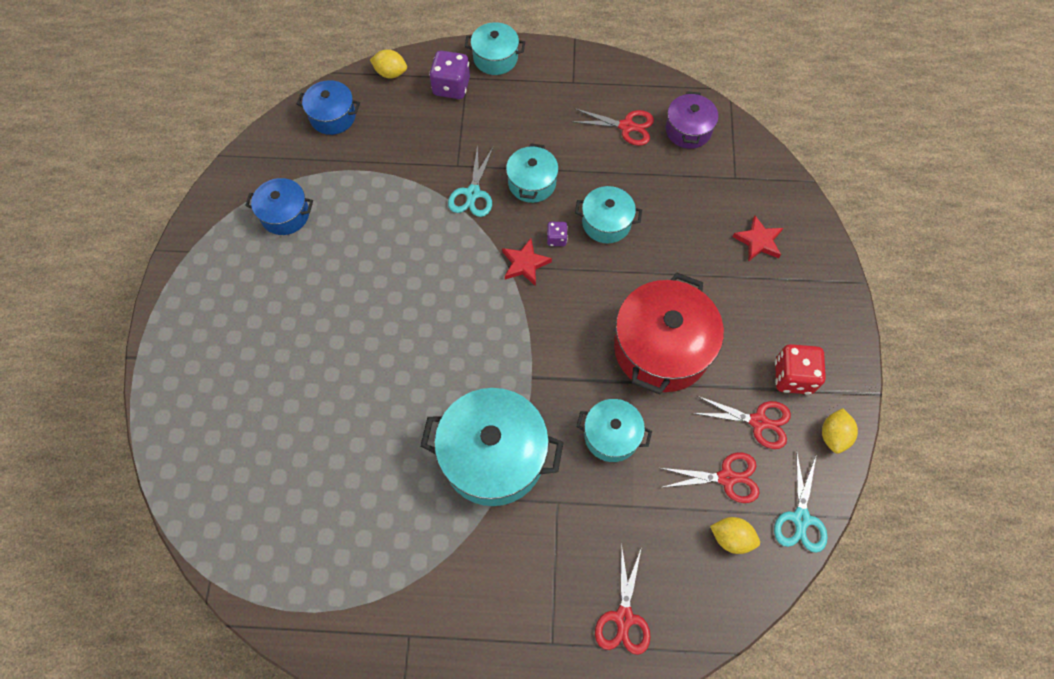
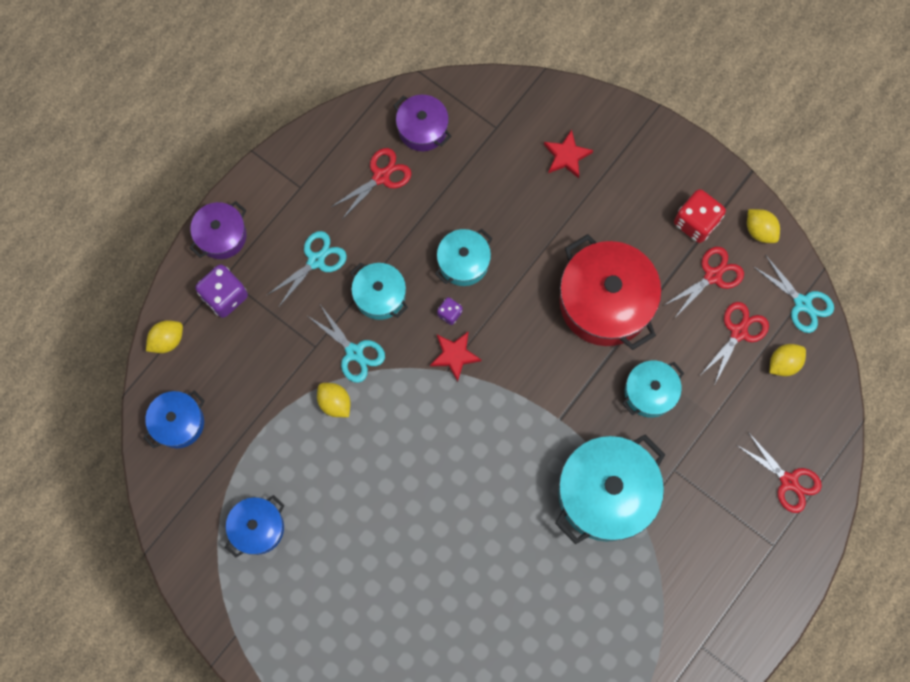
camera: 55 degrees left, 10 degrees up
(422, 205) = (335, 403): none -> yellow lemon
(495, 58) = (221, 236): turquoise pot -> purple pot
(525, 125) = (316, 261): none -> turquoise scissors

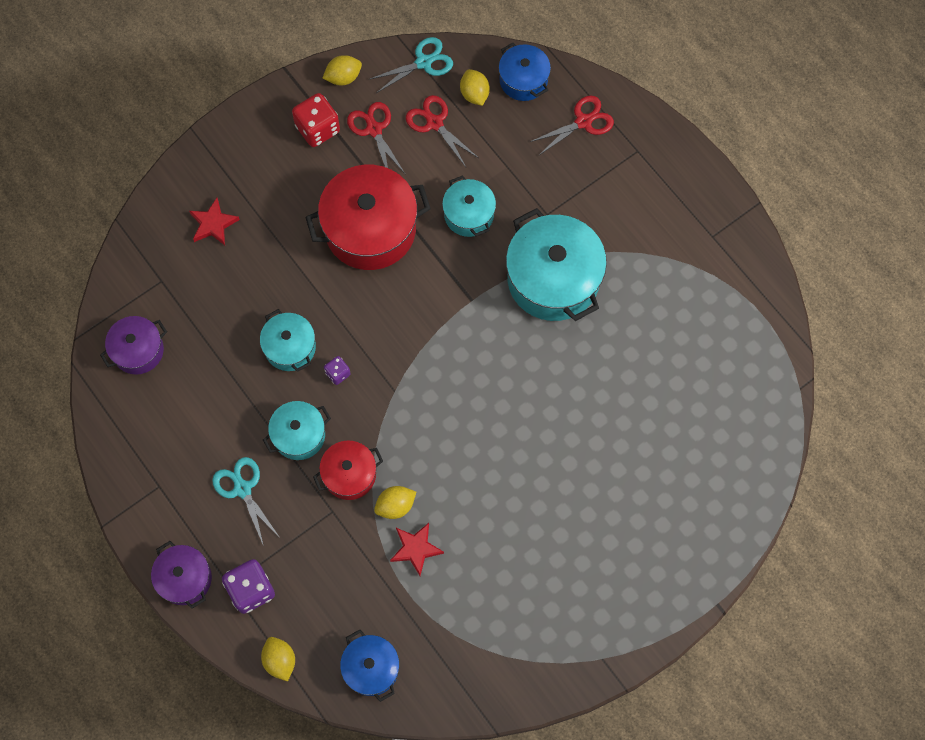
camera: 75 degrees left, 5 degrees down
(258, 528) = (501, 611): blue pot -> blue pot (523, 80)
(354, 352) = (349, 474): turquoise scissors -> red pot
(381, 176) = (175, 403): red scissors -> none
(454, 355) = (381, 379): red star -> red star (415, 549)

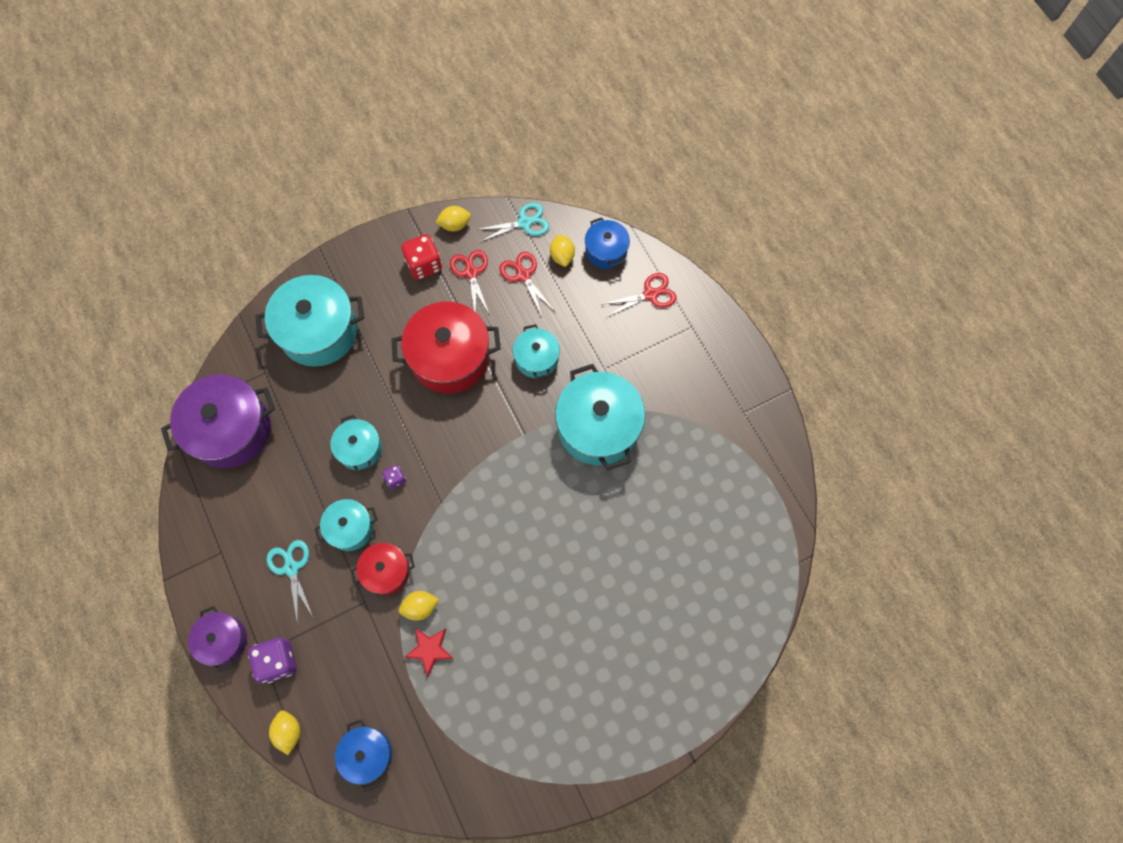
camera: 10 degrees right, 0 degrees up
(138, 350) = (231, 430): purple pot -> purple pot, size x1.82
(213, 224) = (319, 331): red star -> turquoise pot

